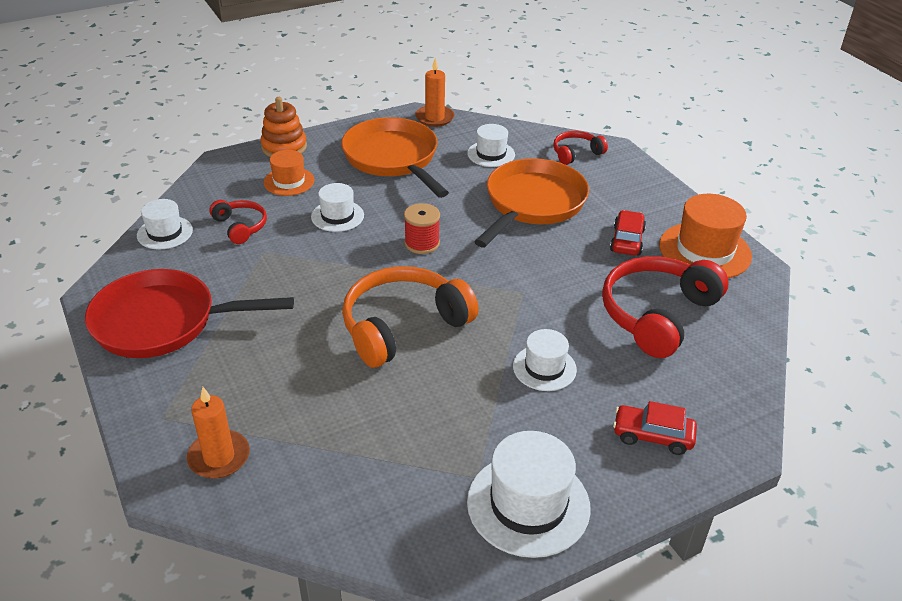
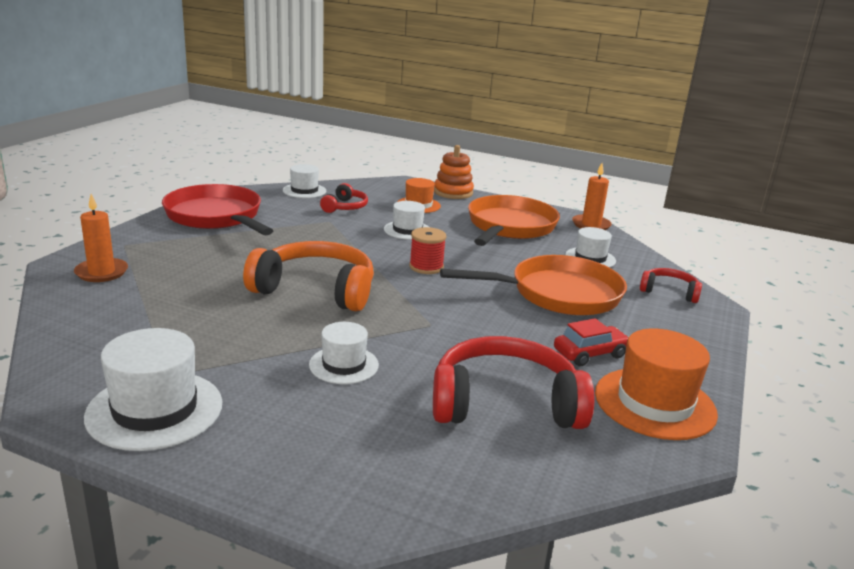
camera: 50 degrees right, 15 degrees down
(652, 436) = (316, 453): red car -> none

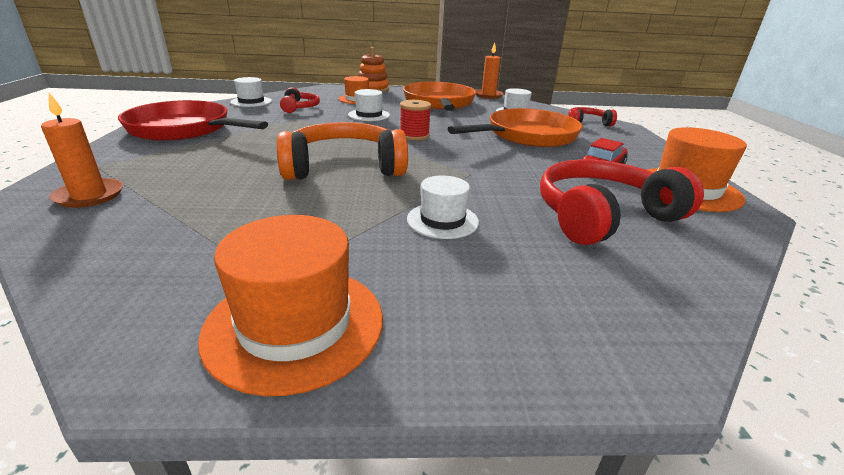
camera: 25 degrees left, 5 degrees up
(155, 410) = (295, 324): white hat -> orange hat

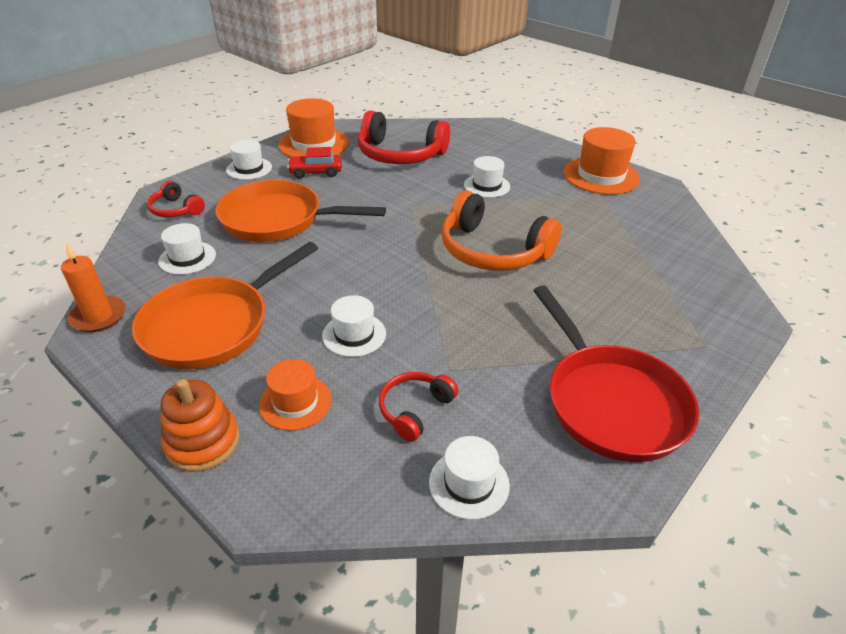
camera: 135 degrees left, 10 degrees up
(89, 195) = (703, 299): orange candle -> none
(414, 135) = (373, 266): red spool -> none
(641, 152) = (249, 169): none -> white hat

